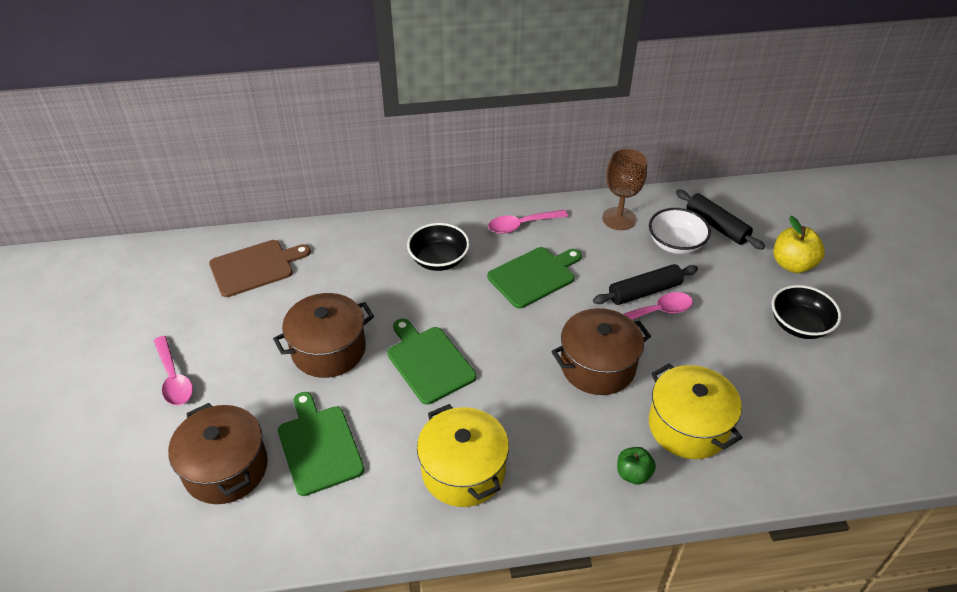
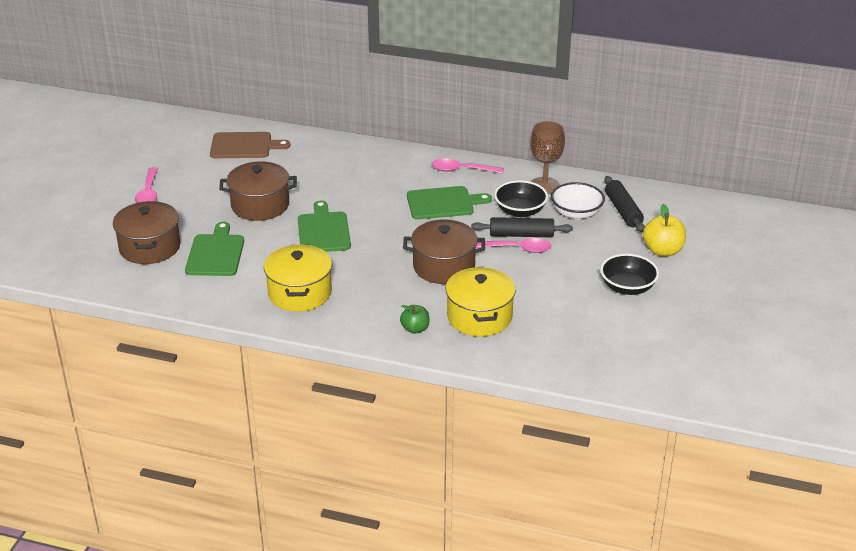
camera: 25 degrees right, 10 degrees down
(439, 260) = (379, 175): black bowl -> black bowl (520, 211)

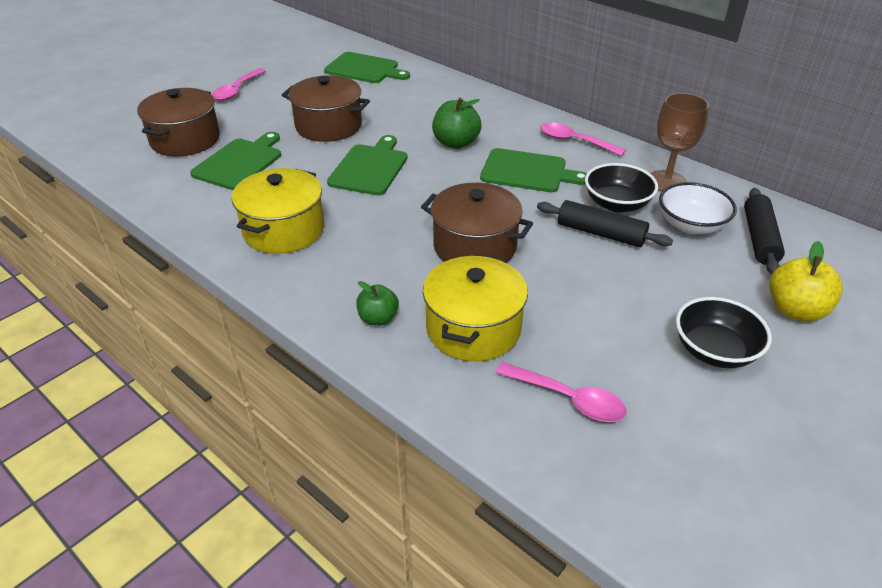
camera: 25 degrees right, 5 degrees up
(244, 146) = (364, 69): brown cutting board -> green cutting board
(373, 194) = (456, 143): none -> green apple
(517, 249) = (584, 250): pink spoon -> pink spoon (568, 399)

